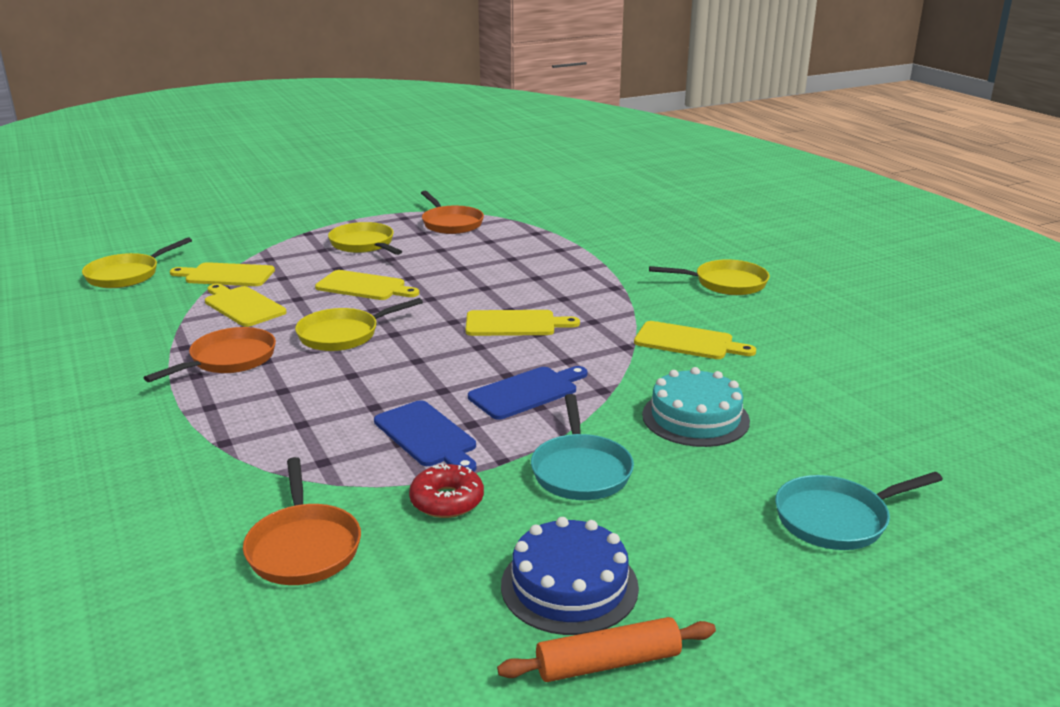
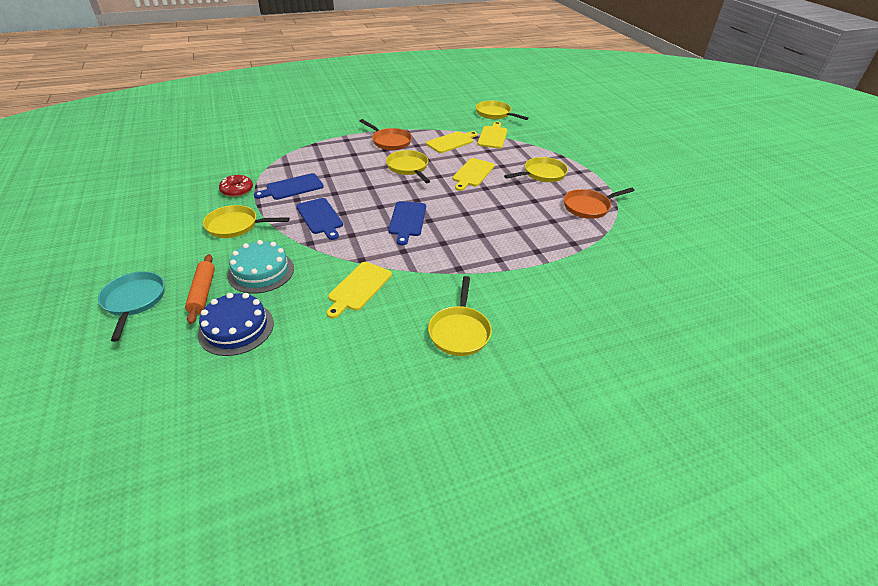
camera: 95 degrees right, 15 degrees up
(303, 547) = (229, 161): orange pan -> none
(514, 324) = (407, 220): yellow cutting board -> blue cutting board
(569, 586) = (158, 214): blue cake -> blue cake (236, 328)
(580, 470) = (236, 226): turquoise pan -> yellow pan
(608, 663) = (110, 217): orange rolling pin -> orange rolling pin (203, 293)

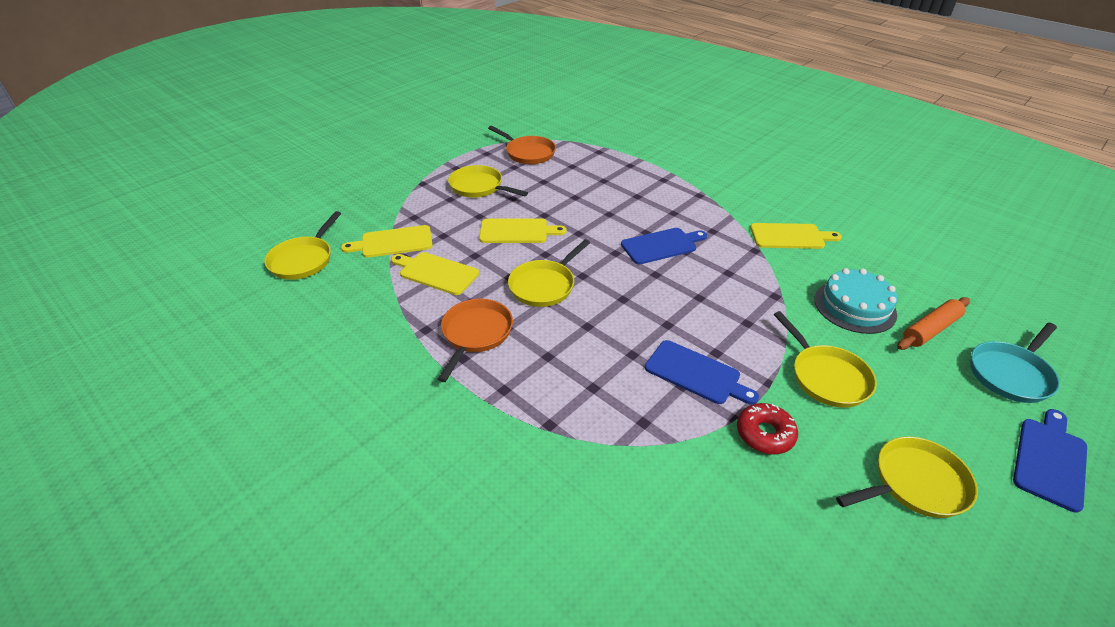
camera: 115 degrees left, 0 degrees up
(236, 328) = (923, 281): blue cake -> none
(320, 217) = (727, 311): blue cutting board -> blue cutting board (1050, 460)
(459, 331) = (767, 176): yellow pan -> yellow pan (914, 484)

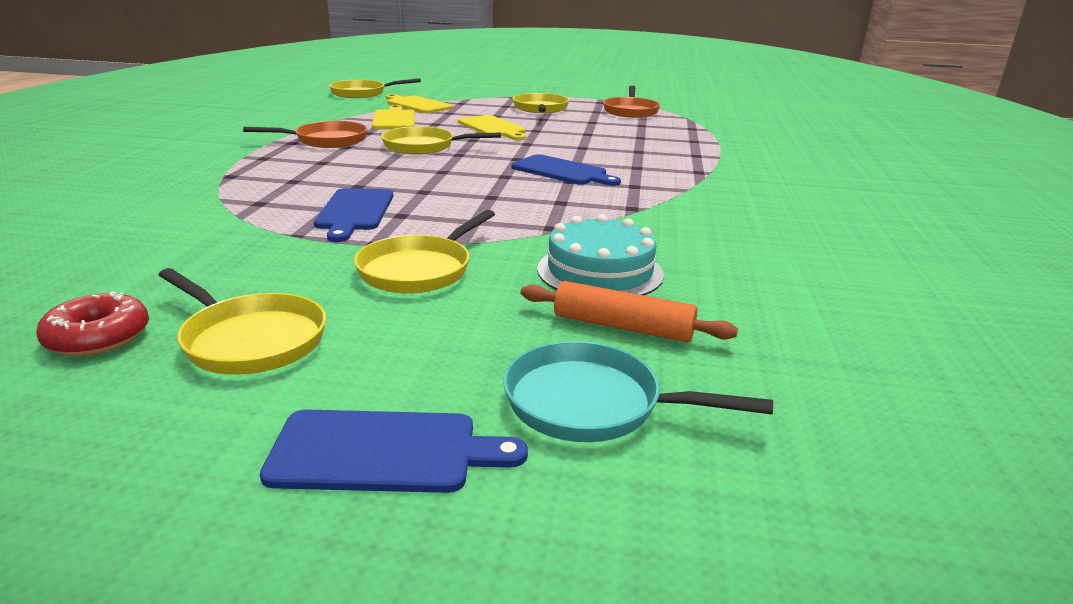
camera: 55 degrees right, 15 degrees down
(765, 434) = (282, 251): red donut -> red donut (98, 337)
(790, 236) = (701, 221): yellow cutting board -> none

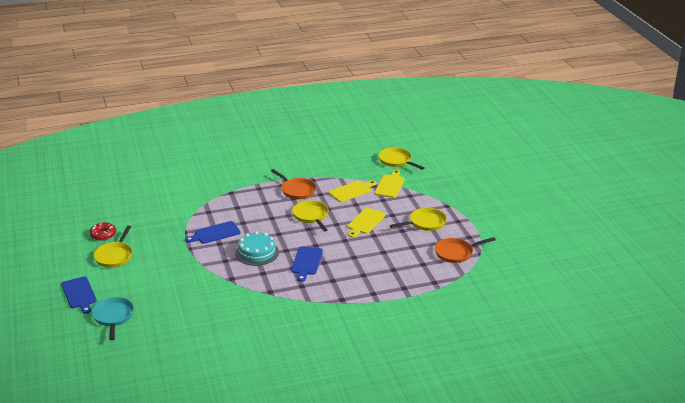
camera: 65 degrees right, 5 degrees up
(419, 270) = (174, 264): yellow pan -> none
(600, 271) = (197, 299): turquoise cake -> turquoise cake (257, 252)
(623, 327) = (159, 312): orange rolling pin -> none

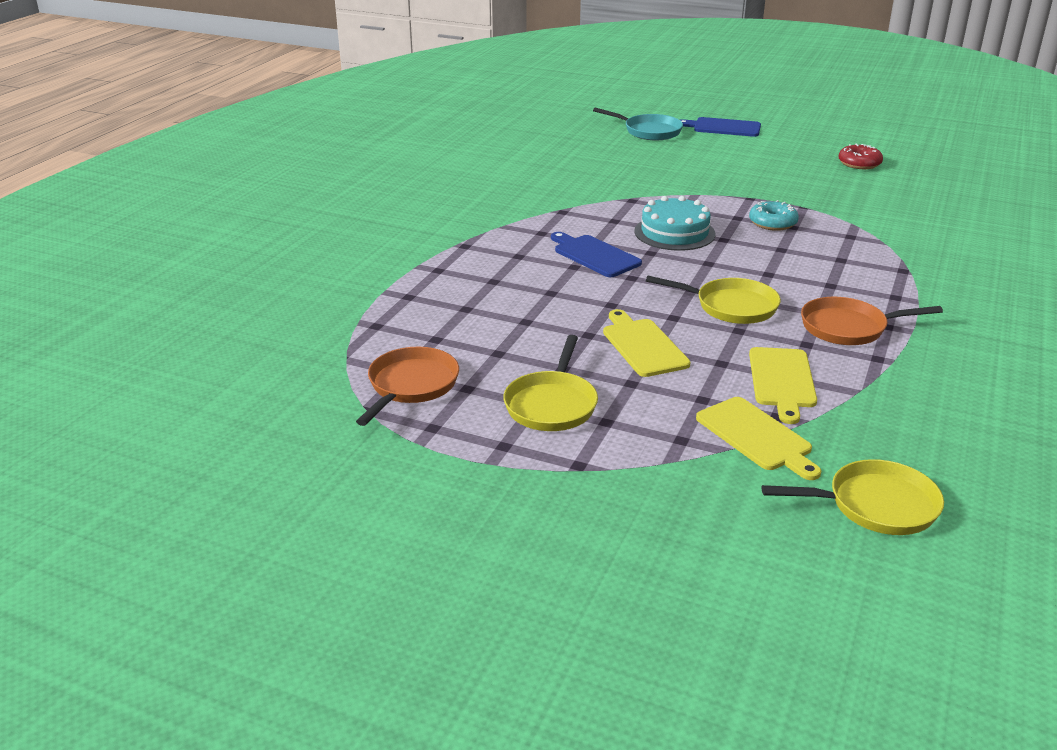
camera: 130 degrees right, 0 degrees up
(115, 256) = (790, 158): yellow pan -> none
(215, 233) = (772, 223): blue cutting board -> turquoise donut

